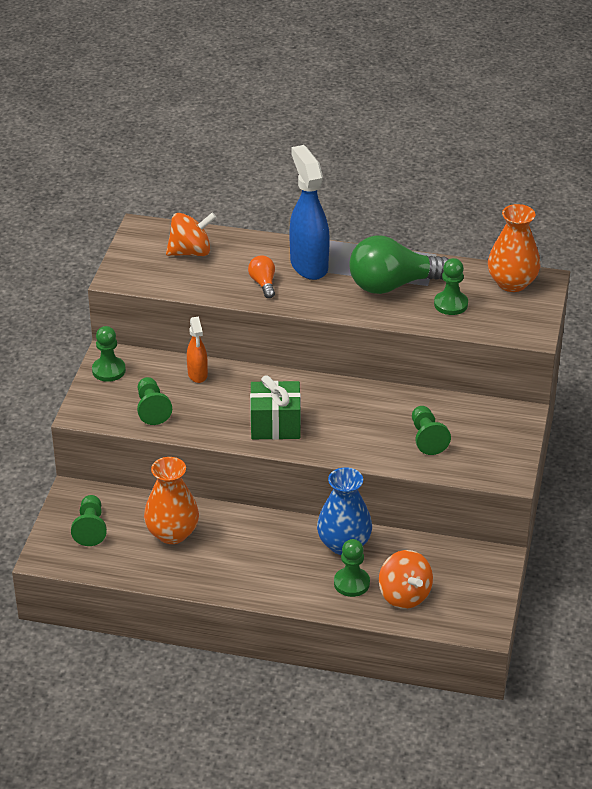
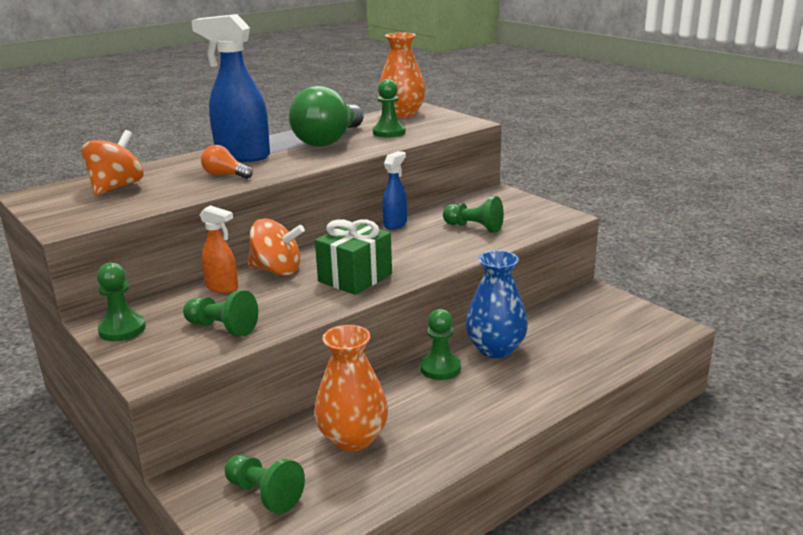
camera: 50 degrees left, 15 degrees down
(351, 583) = (552, 365): green pawn -> green pawn (440, 368)
(385, 393) = (395, 224): none -> blue spray bottle
(404, 595) = (596, 346): orange spinning top -> orange spinning top (277, 270)

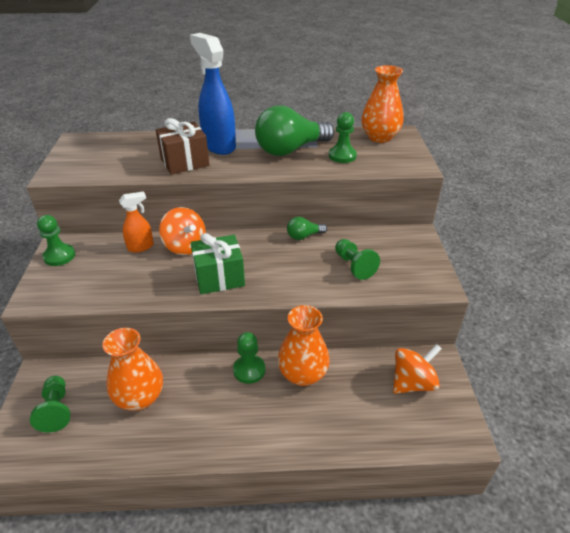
camera: 35 degrees right, 15 degrees up
(117, 187) = (119, 149): orange spinning top -> orange spinning top (412, 383)
(222, 288) = (141, 247): orange spray bottle -> orange spray bottle turned 90 degrees counterclockwise
(222, 328) = (102, 283): green pawn -> none
(225, 175) = (185, 162): orange light bulb -> brown gift
(395, 224) = (304, 236): blue spray bottle -> green light bulb
(495, 349) = (302, 374): blue vase -> orange vase

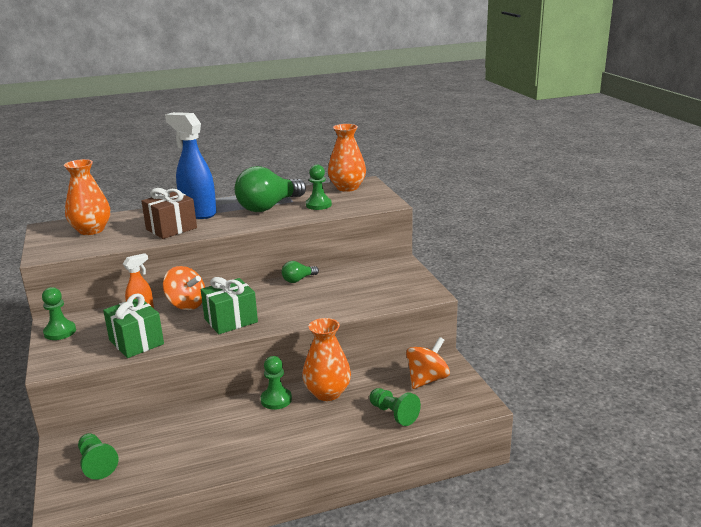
camera: 15 degrees left, 15 degrees down
(120, 286) = (136, 342): none -> green gift
(140, 397) = (178, 439): orange vase -> orange vase (91, 230)
(354, 266) = (352, 292): green pawn -> green pawn (393, 414)

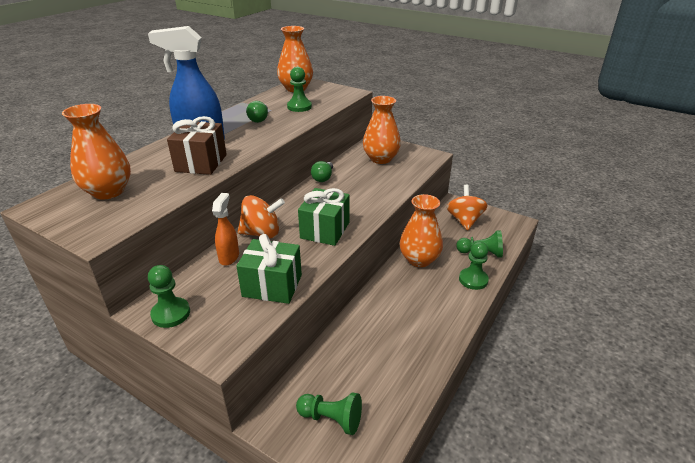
camera: 40 degrees left, 10 degrees up
(269, 207) = (259, 119): green light bulb -> green light bulb, size x0.47
(276, 400) = (392, 282): green pawn -> green pawn (473, 280)
(375, 280) = (381, 159): none -> orange vase

